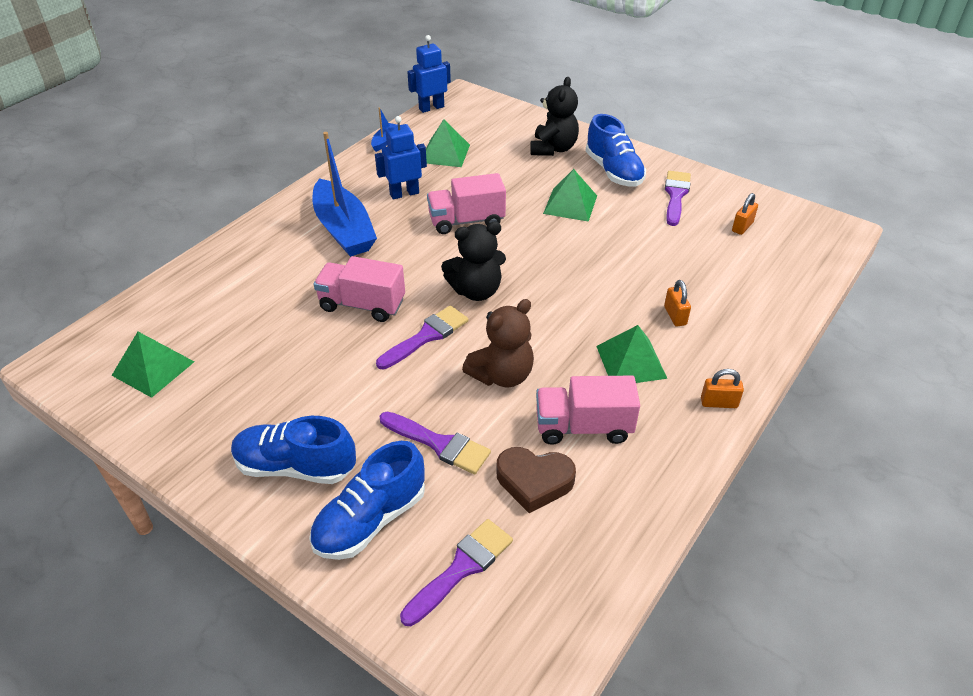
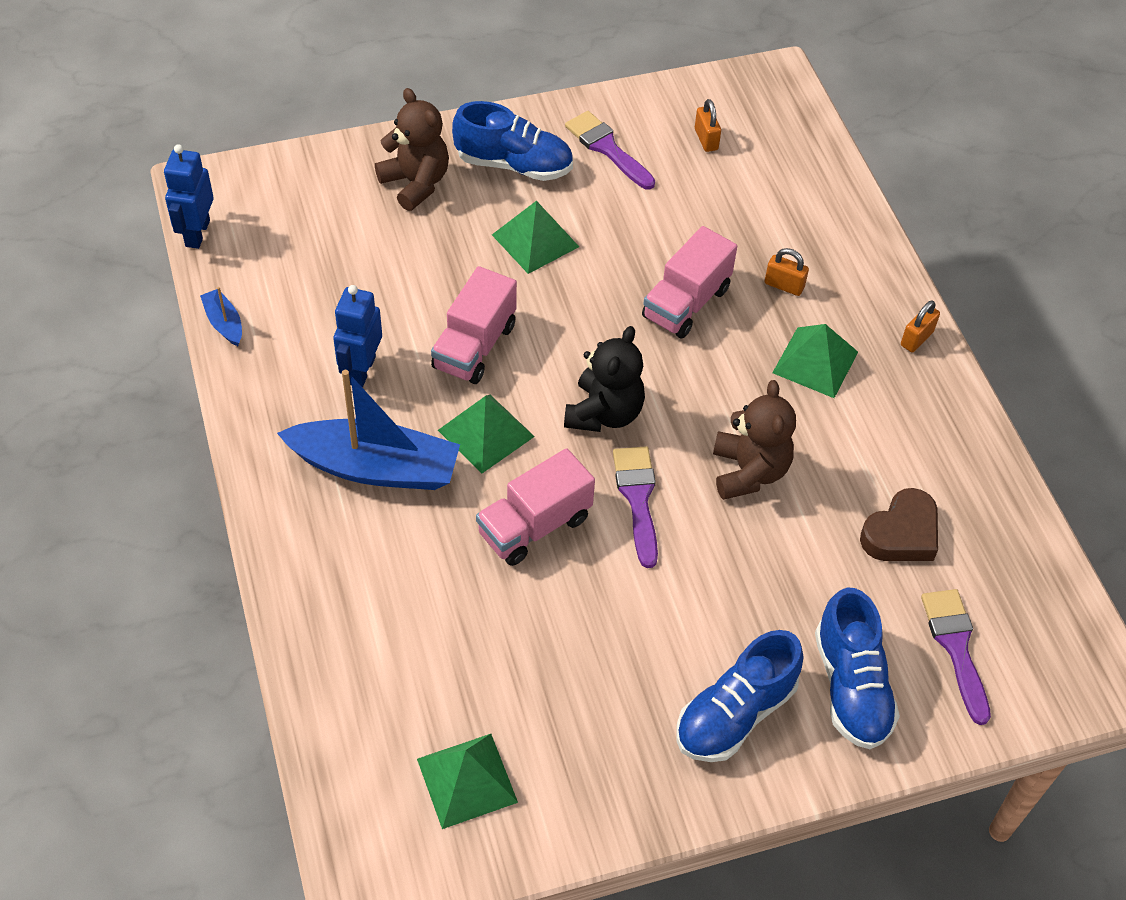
camera: 55 degrees left, 10 degrees up
(439, 444) = (799, 578): purple brush -> none
(445, 153) = (317, 283): green pyramid -> green pyramid (486, 433)
(553, 149) = (416, 183): black teddy bear -> brown teddy bear
(583, 427) = (866, 454): pink truck -> pink truck (686, 303)

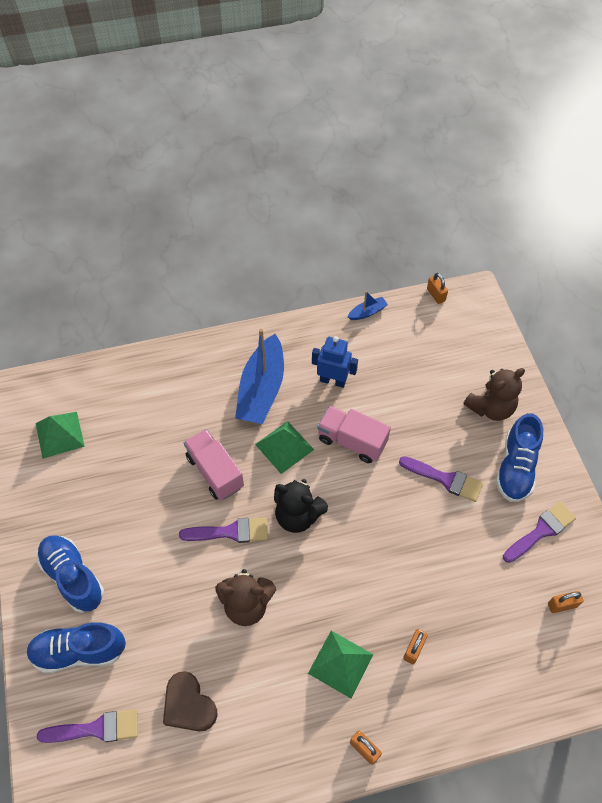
camera: 95 degrees right, 5 degrees up
(197, 233) = (436, 295): blue robot -> orange padlock
(535, 240) = (445, 479): green pyramid -> purple brush
(686, 303) = (393, 575): pink truck -> none

